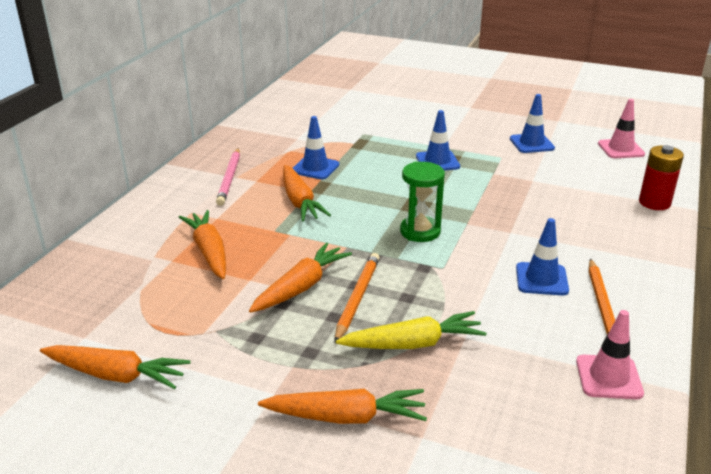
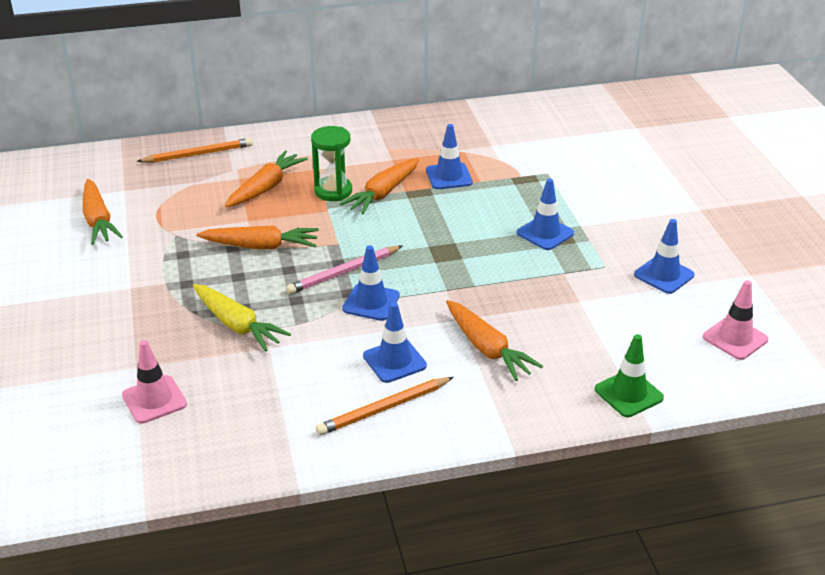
camera: 55 degrees right, 5 degrees up
(229, 178) = (380, 146): pink pencil -> pink pencil (344, 272)
(346, 417) = (130, 327): orange carrot -> orange carrot (487, 348)
(357, 298) = (271, 277): orange pencil -> orange pencil (198, 154)
(420, 231) = (403, 270): green hourglass -> green hourglass (333, 191)
(450, 261) = (371, 302): none -> blue traffic cone
(608, 377) = (281, 438): pink traffic cone -> pink traffic cone (154, 400)
(654, 203) = (628, 394): red battery -> green traffic cone

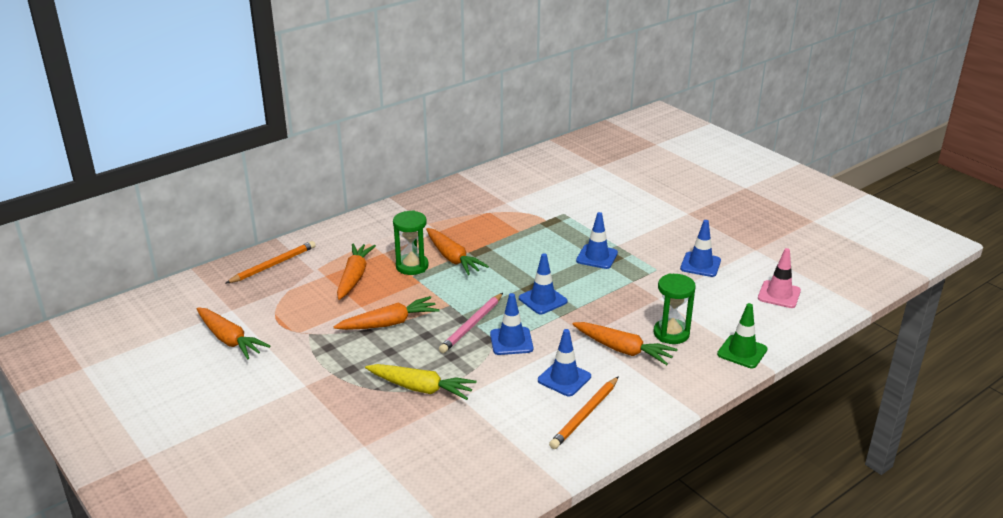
camera: 25 degrees left, 5 degrees down
(154, 400) = (402, 465): pink traffic cone -> none
(383, 193) = (453, 258): orange carrot -> orange carrot turned 45 degrees counterclockwise
(449, 176) = (493, 233): blue traffic cone -> blue traffic cone (542, 300)
(559, 346) = (671, 333): none -> green hourglass

